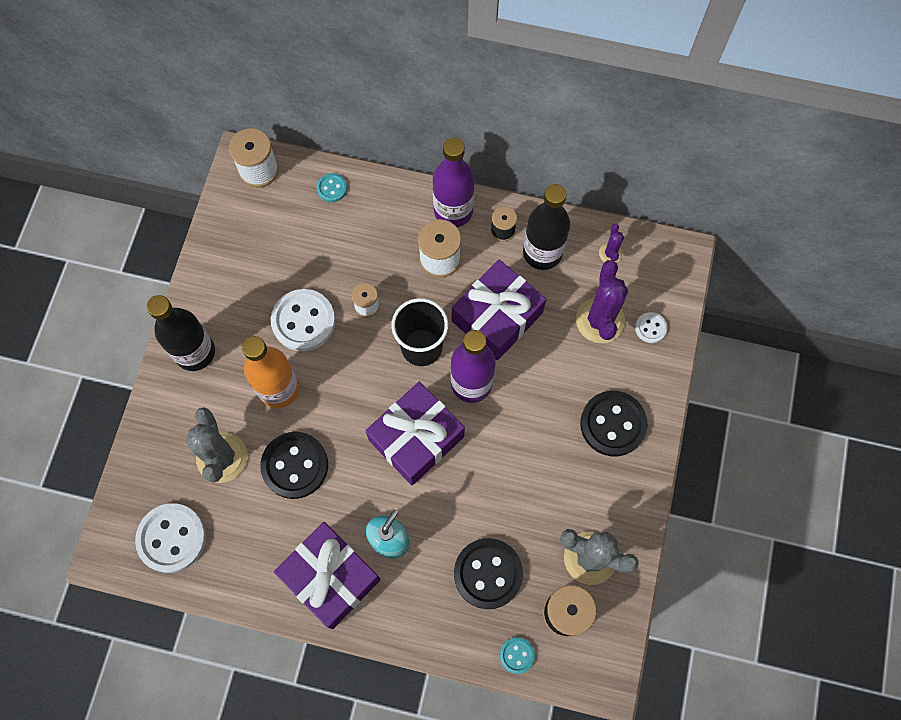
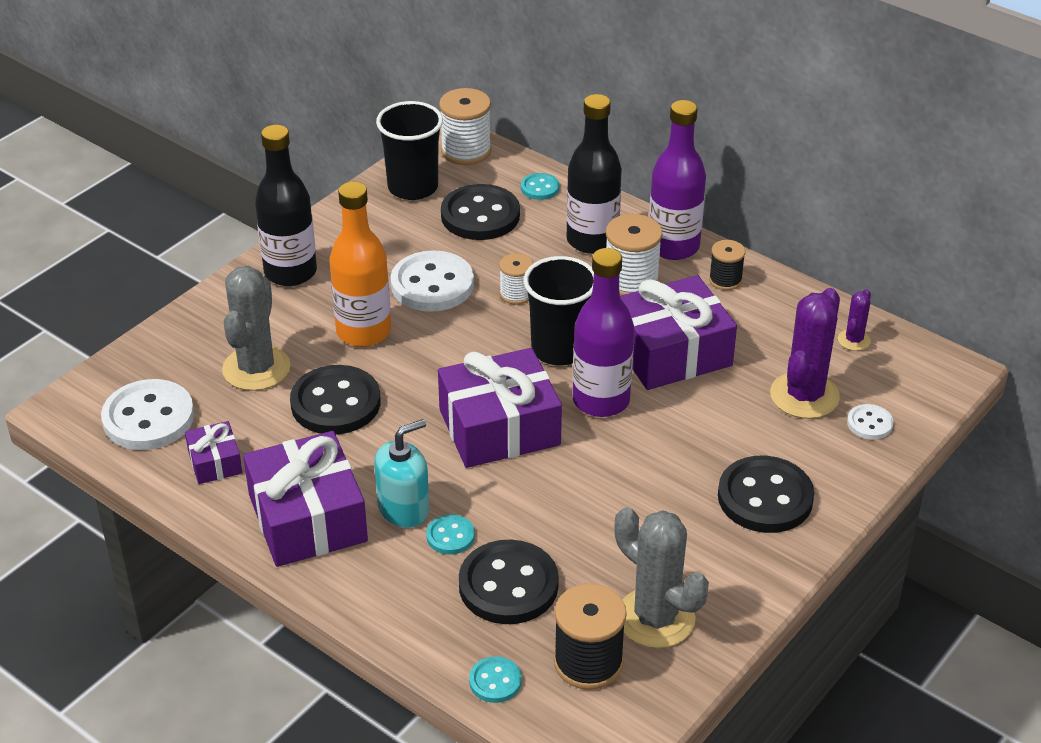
camera: 25 degrees right, 30 degrees down
(239, 226) = (413, 187): none -> black cup
(241, 557) = (215, 462): none -> purple gift
(303, 235) = (480, 215): none -> black button
(431, 549) = (450, 536): none -> turquoise button
(542, 253) = (764, 313): black bottle -> black bottle (592, 240)

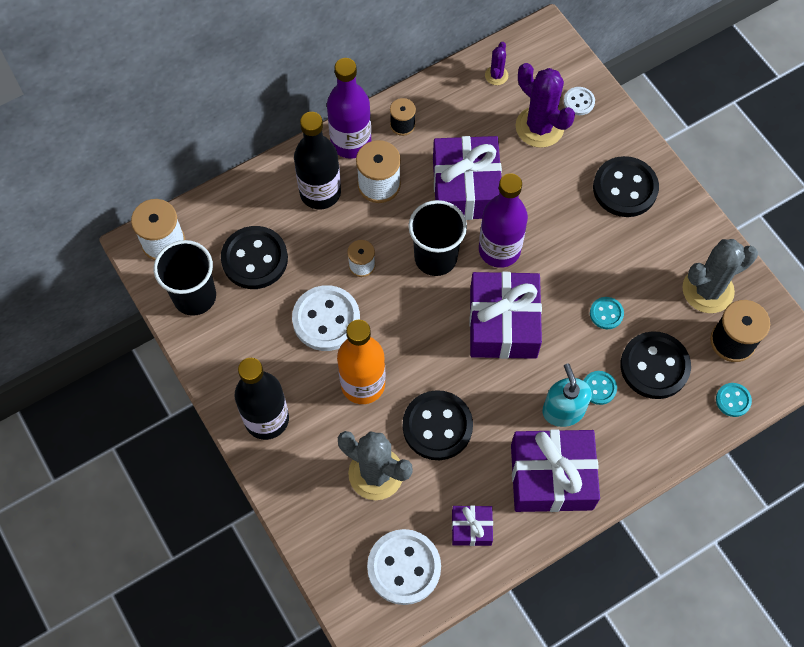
camera: 70 degrees left, 25 degrees up
(540, 188) = (238, 205): turquoise button -> turquoise button (606, 313)
(854, 340) = (496, 75): purple cactus -> purple cactus turned 60 degrees clockwise

